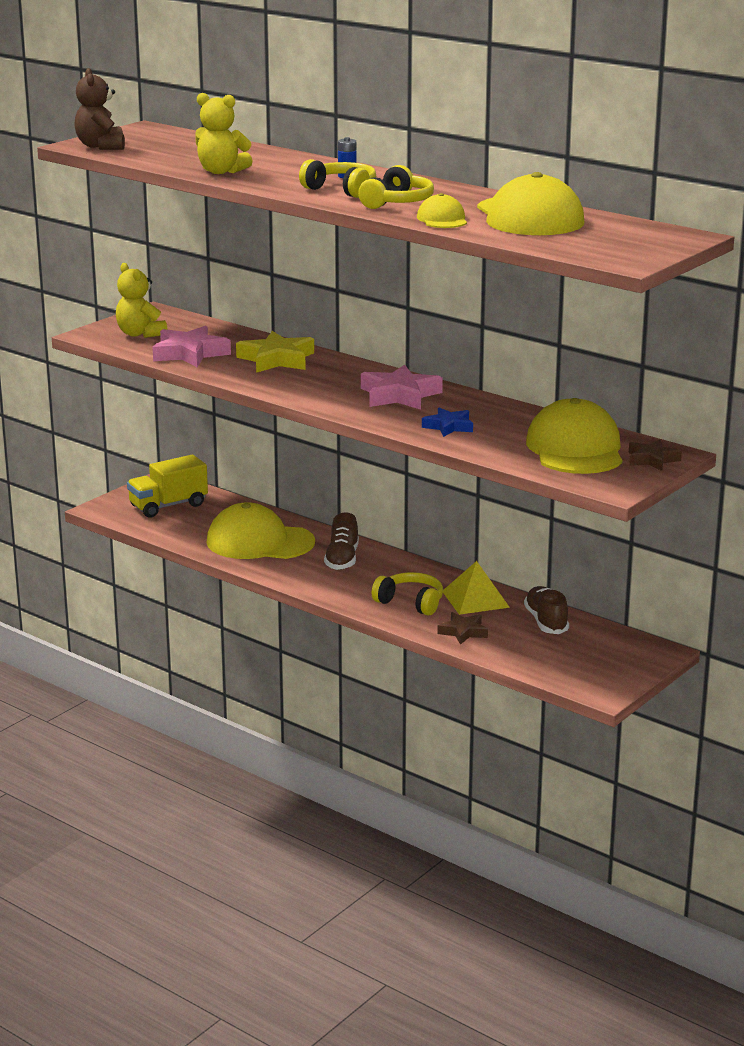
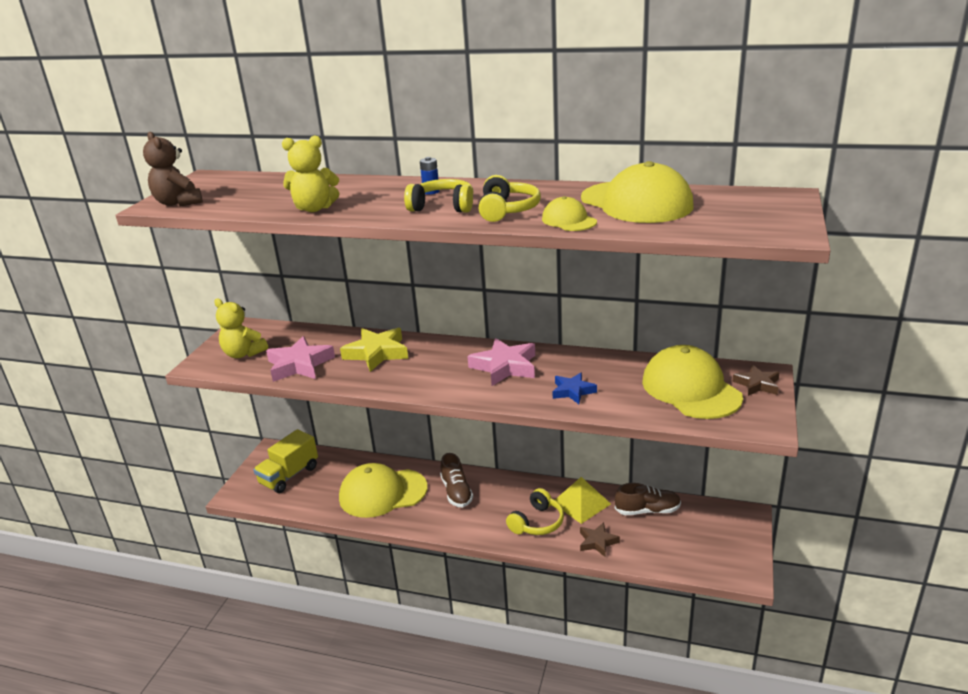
camera: 20 degrees left, 5 degrees up
(410, 602) = (537, 522): yellow headphones -> yellow headphones turned 120 degrees clockwise
(546, 622) = (647, 510): brown shoe -> brown shoe turned 120 degrees clockwise

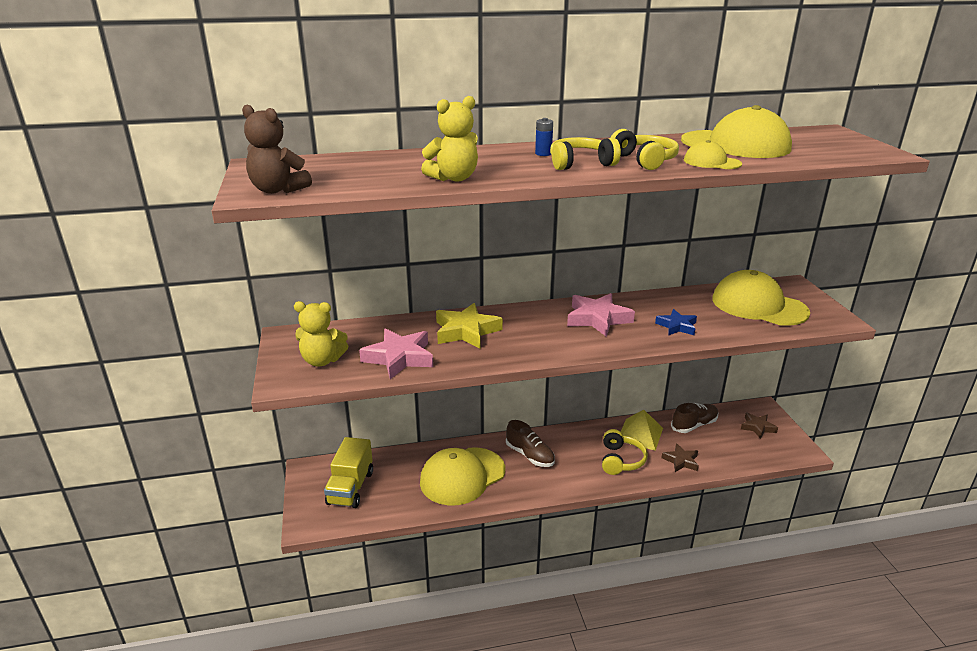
camera: 30 degrees left, 0 degrees up
(757, 384) = (797, 293): brown star -> brown star (757, 427)

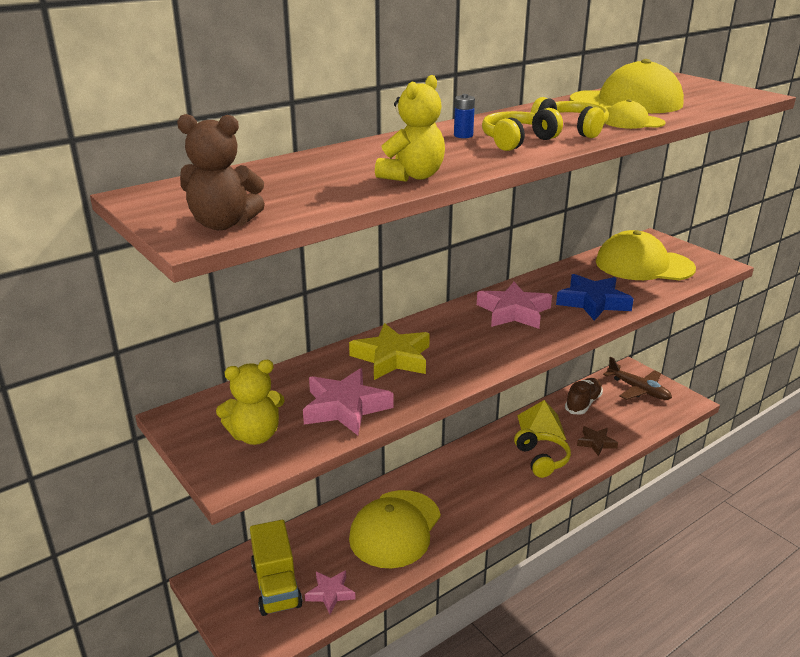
camera: 25 degrees left, 0 degrees up
(383, 506) = (330, 593): none -> pink star
(530, 455) = (450, 483): brown shoe -> none
(677, 326) = (593, 302): blue star -> blue star, size x1.65
(757, 427) = (638, 389): brown star -> brown plane

